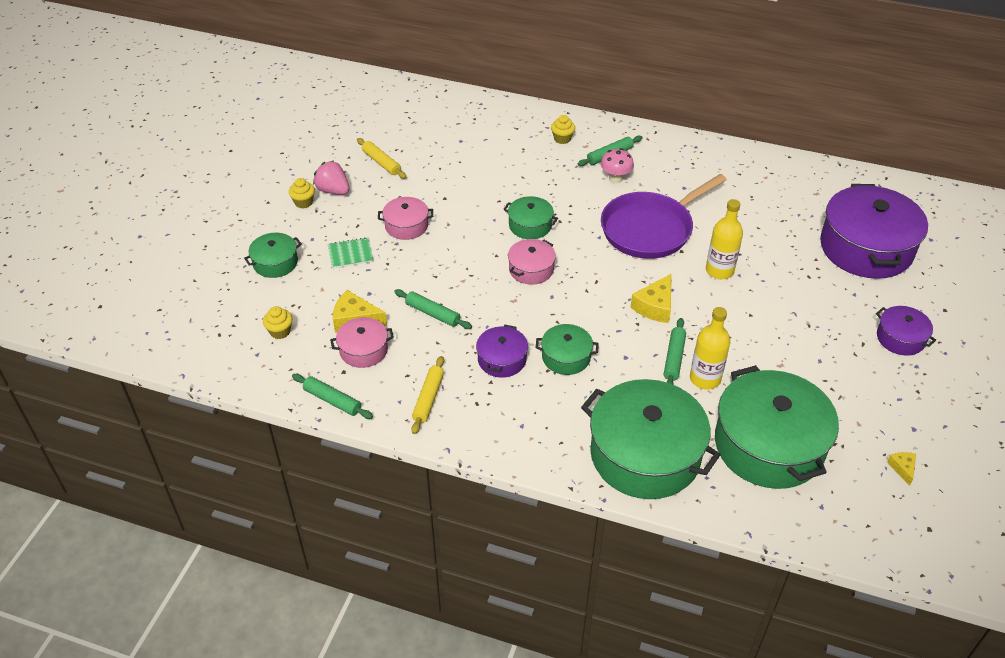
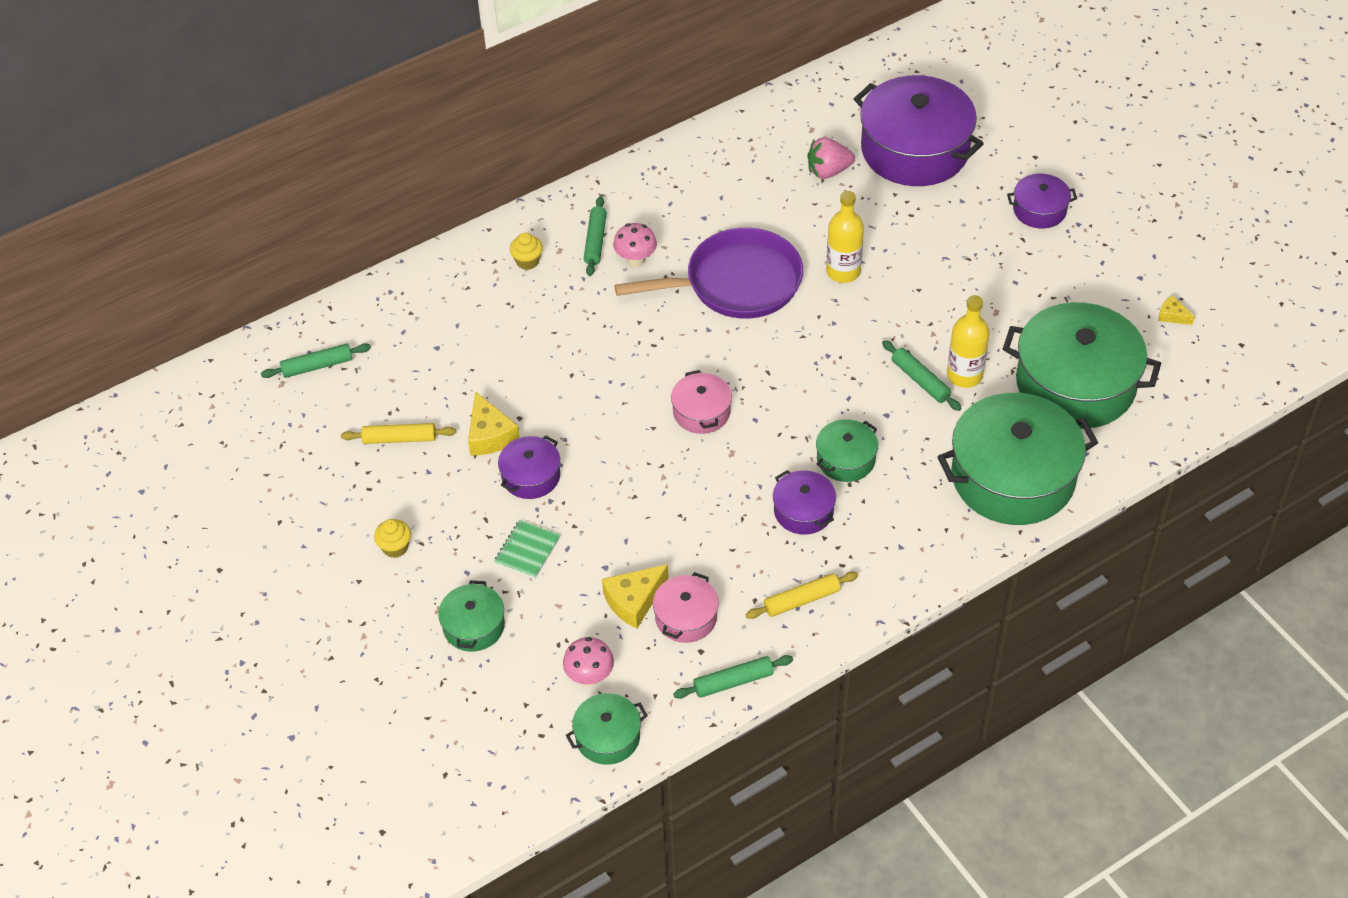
camera: 50 degrees left, 5 degrees up
(280, 331) = (589, 677): yellow cupcake -> pink mushroom
(333, 191) = (403, 509): pink strawberry -> pink strawberry (828, 171)
(406, 226) = (531, 476): pink pot -> purple pot
(428, 398) = (802, 600): yellow rolling pin -> yellow rolling pin turned 75 degrees counterclockwise
(433, 313) = (688, 530): green rolling pin -> green rolling pin (317, 366)
(530, 225) = (636, 373): green pot -> green pot (607, 737)
(650, 229) = (736, 283): purple pan -> purple pan turned 105 degrees counterclockwise
(655, 306) = (843, 350): yellow cheese -> yellow cheese (489, 435)

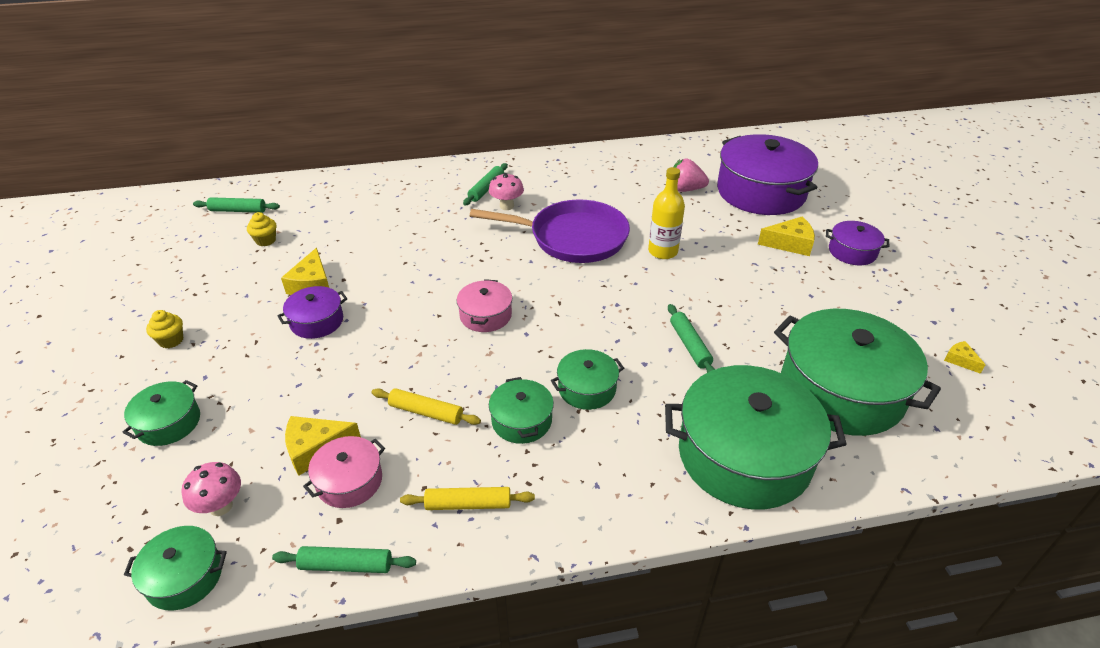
camera: 20 degrees right, 10 degrees down
(399, 439) = (247, 268): yellow rolling pin -> yellow rolling pin (426, 412)
(527, 261) = (430, 188): yellow cupcake -> yellow cupcake (265, 240)
(527, 550) = (265, 376): green notebook -> none
(803, 511) = (521, 420): purple pot -> green pot
(964, 375) = (733, 353): yellow bottle -> none
(972, 219) = (790, 244): none -> yellow cheese

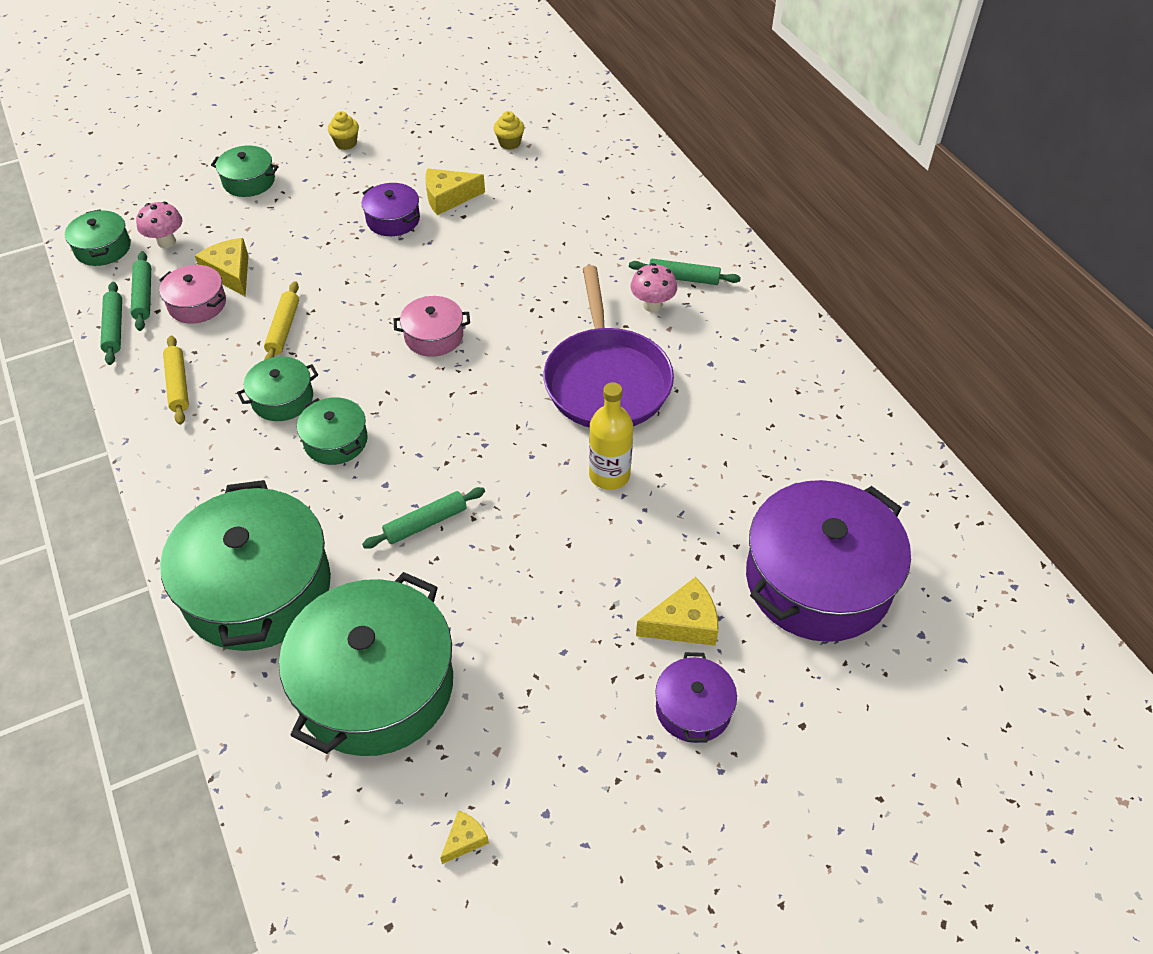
camera: 75 degrees right, 10 degrees up
(238, 210) = (554, 106): green rolling pin -> green rolling pin (143, 296)
(685, 189) = (780, 483): pink strawberry -> none
(790, 244) = (684, 623): yellow cheese -> yellow cheese turned 90 degrees counterclockwise

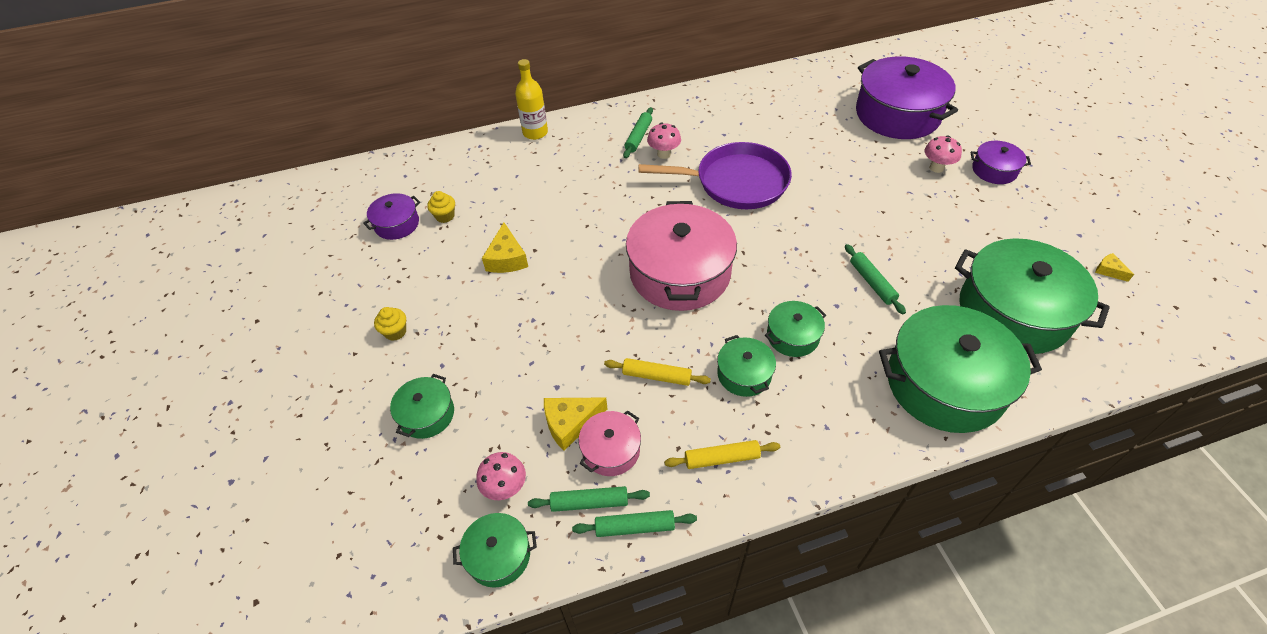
camera: 80 degrees left, 0 degrees up
(393, 219) = (525, 297): purple pot -> purple pot (397, 224)
(434, 336) = (680, 273): pink pot -> pink pot, size x2.09
(609, 475) = (823, 188): yellow bottle -> yellow bottle (535, 132)
(684, 623) = (936, 168): yellow cheese -> pink mushroom

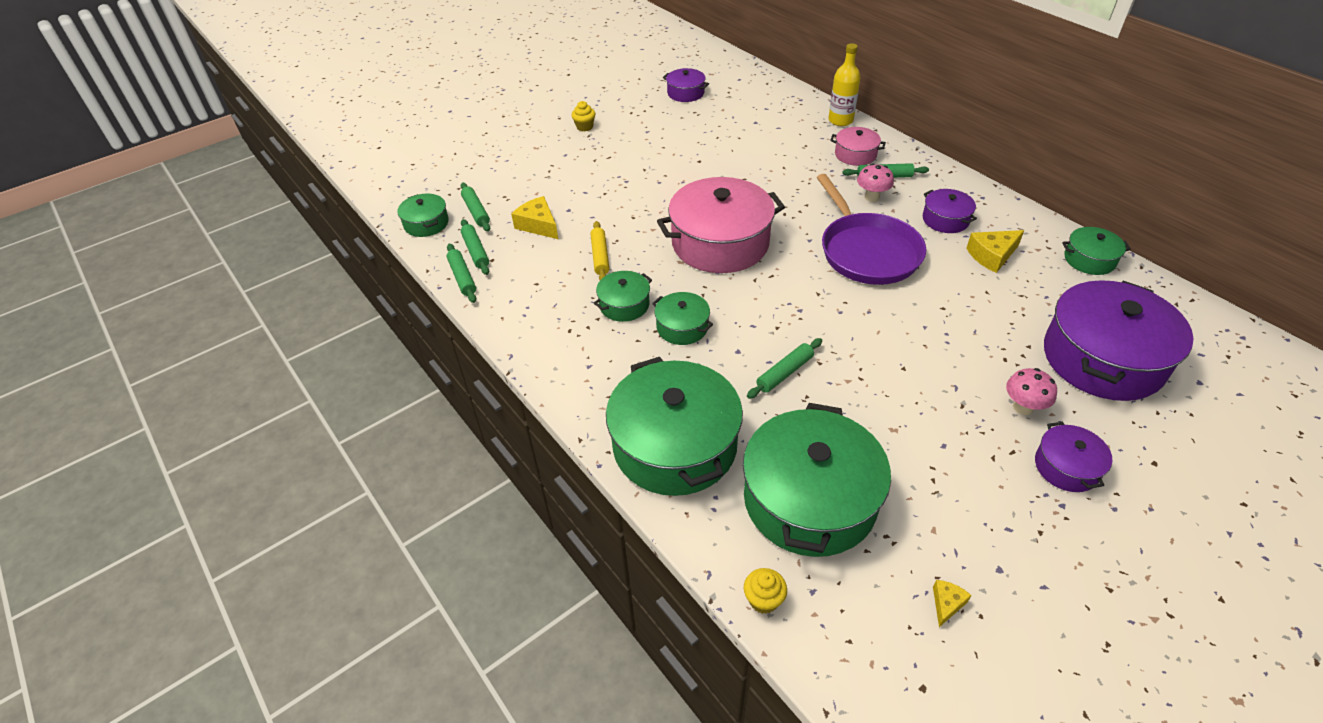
camera: 70 degrees right, 5 degrees down
(426, 414) = (522, 162): green pot -> green pot (1089, 259)
(445, 216) = (708, 110): yellow cupcake -> yellow cupcake (763, 600)
(505, 488) = (476, 211): pink mushroom -> green rolling pin
(507, 258) = (681, 151): yellow cheese -> yellow cheese (992, 256)
(611, 450) = (522, 250): pink pot -> pink pot (855, 154)
(715, 125) = (945, 219): none -> purple pot
(721, 458) = (534, 309): yellow rolling pin -> none

